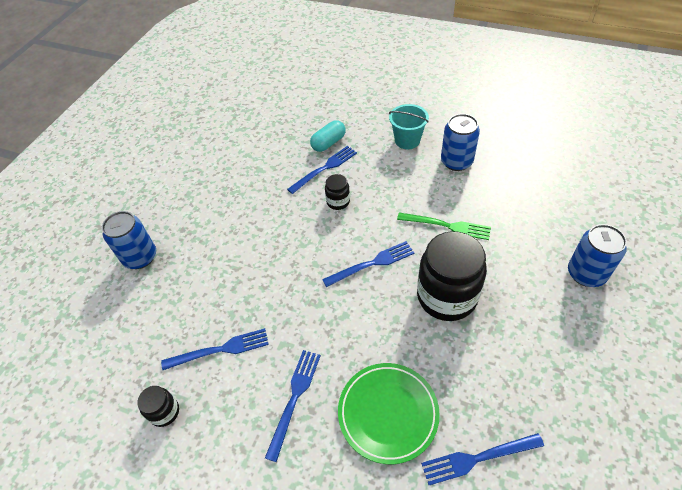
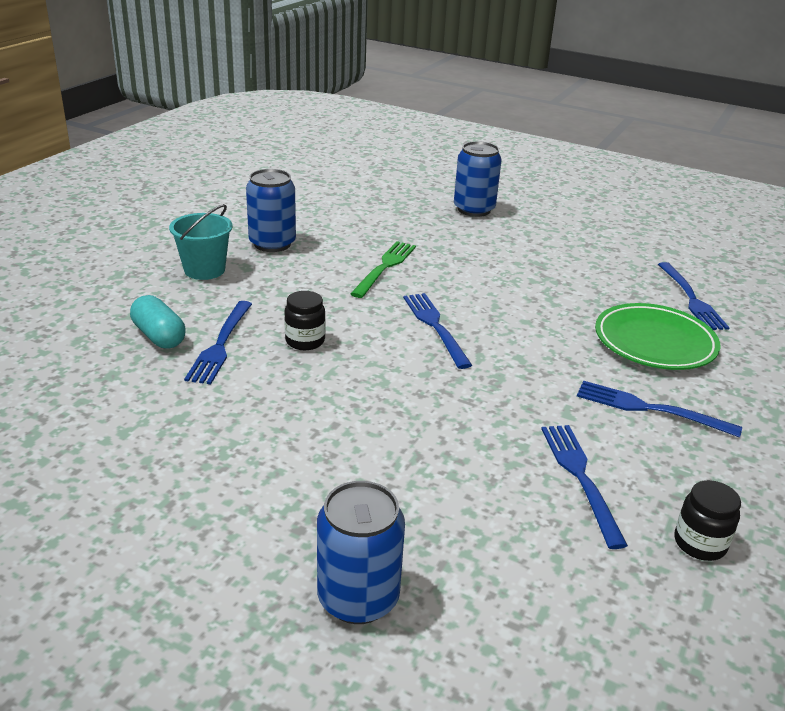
camera: 90 degrees left, 20 degrees down
(325, 168) = (220, 345): blue fork -> blue fork turned 135 degrees counterclockwise
(446, 296) = (495, 284): black jar -> none

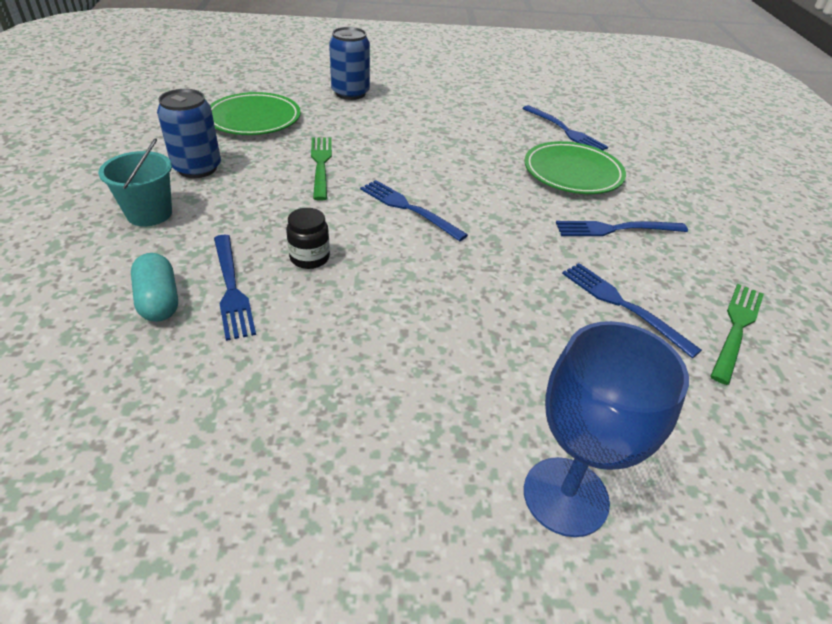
camera: 30 degrees left, 10 degrees up
(159, 336) = (159, 301): turquoise capsule -> turquoise capsule turned 45 degrees clockwise
(357, 213) = (254, 119): none -> green plate
(358, 598) = (565, 496): blue can -> blue goblet
(700, 543) = (736, 327): black jar -> green fork

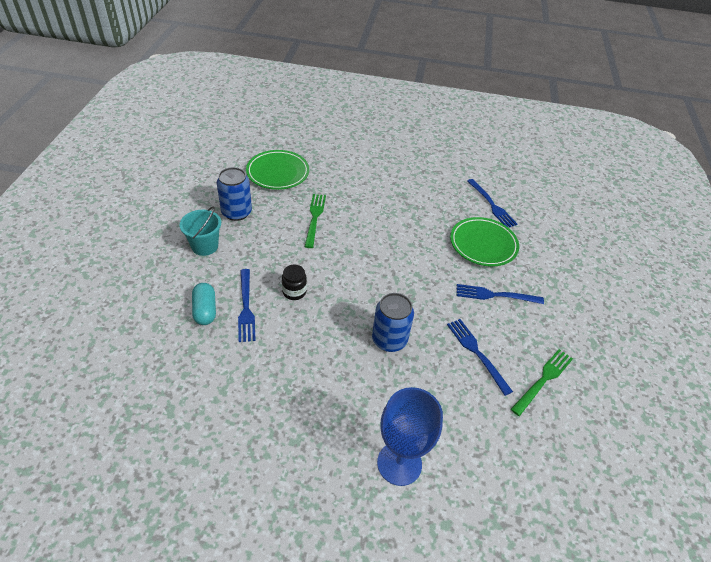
camera: 10 degrees right, 5 degrees up
(350, 93) = (347, 154): blue can -> blue can (389, 340)
(407, 208) = (363, 261): blue fork -> none

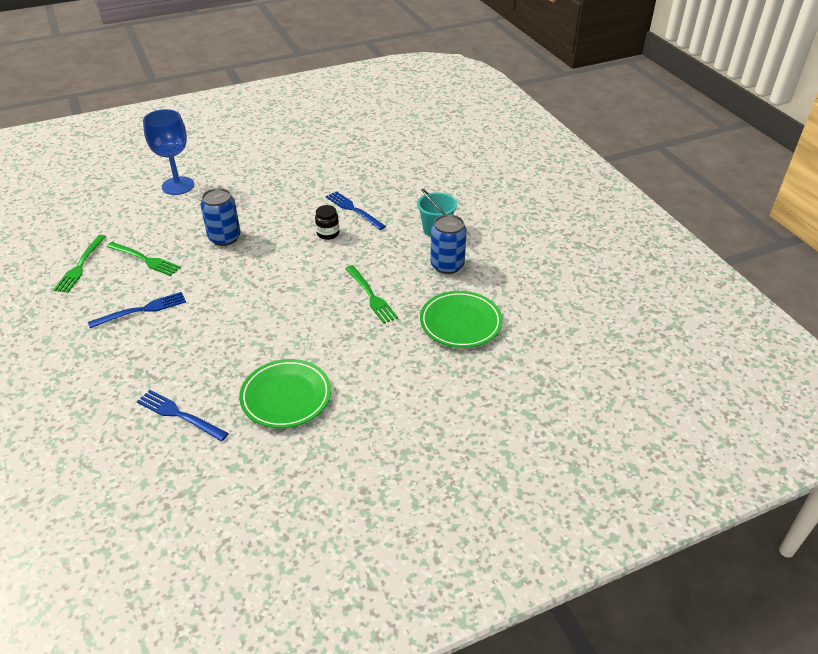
camera: 150 degrees right, 5 degrees down
(205, 310) = (380, 196): turquoise capsule -> none
(476, 352) = (146, 260): blue fork -> green fork
(483, 244) = (172, 356): green plate -> green plate (286, 397)

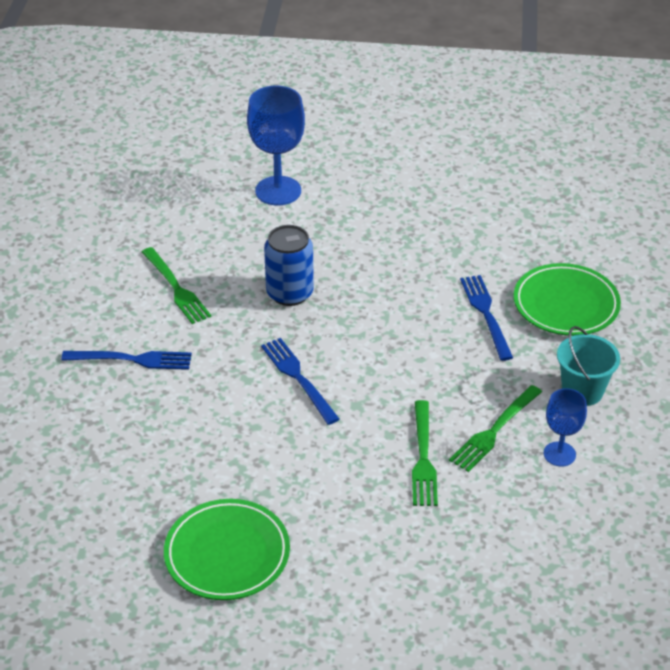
camera: 30 degrees right, 0 degrees up
(80, 266) = (97, 268): green fork -> green fork (494, 431)
(178, 414) = (93, 520): blue fork -> blue fork (297, 377)
(328, 233) = (426, 338): black jar -> none
(447, 265) = (559, 454): blue can -> blue goblet
(460, 323) = (518, 550): green plate -> green plate (566, 304)

